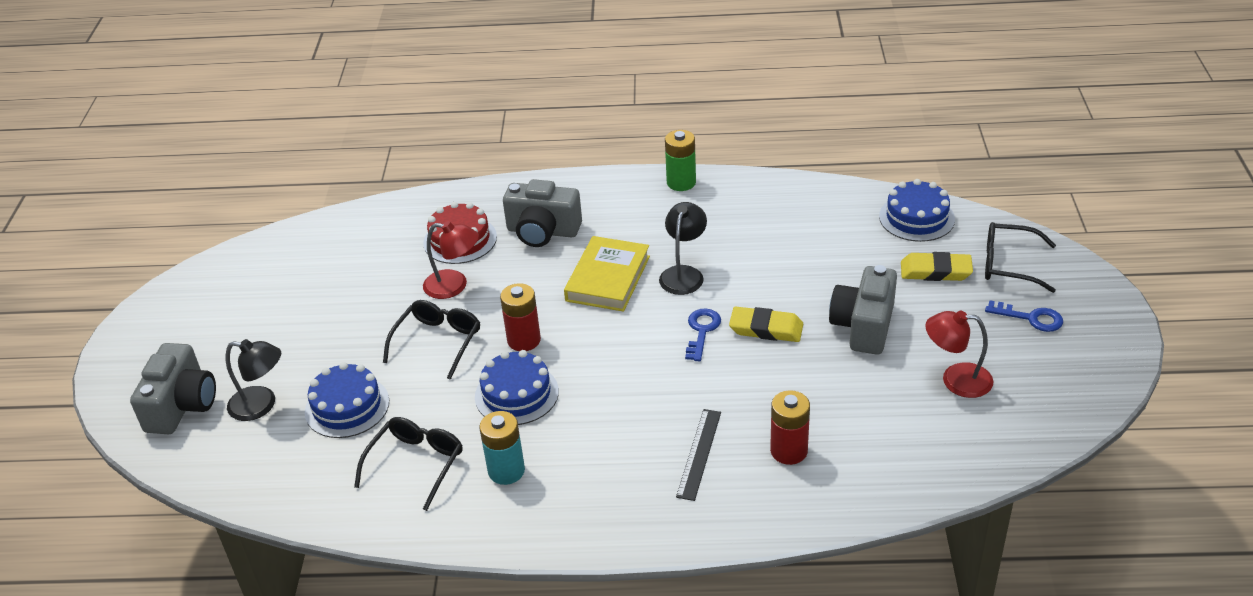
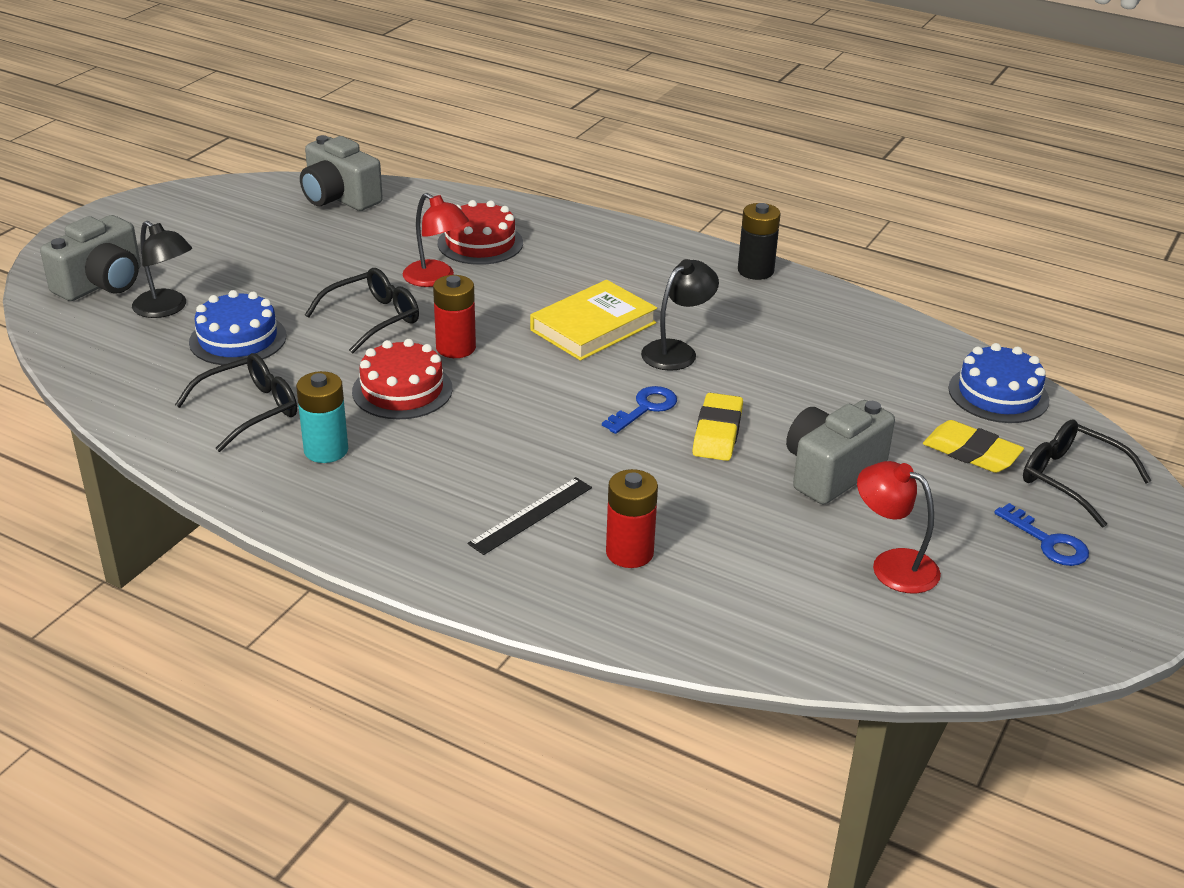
camera: 25 degrees right, 5 degrees down
(516, 394) = (402, 390): blue cake -> red cake
(542, 231) = (568, 264): grey camera -> grey camera (339, 198)
(681, 182) = (755, 271): green battery -> black battery
(766, 329) = (717, 432): yellow eraser -> yellow eraser turned 60 degrees clockwise

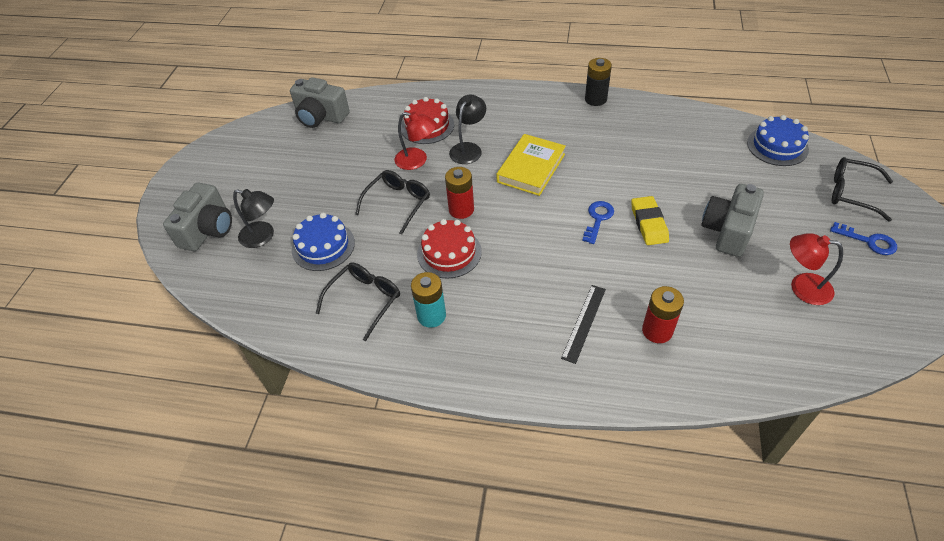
camera: 15 degrees left, 15 degrees up
(677, 351) = (589, 171): black lamp -> black lamp (468, 149)
(971, 452) = (790, 191): yellow eraser -> none

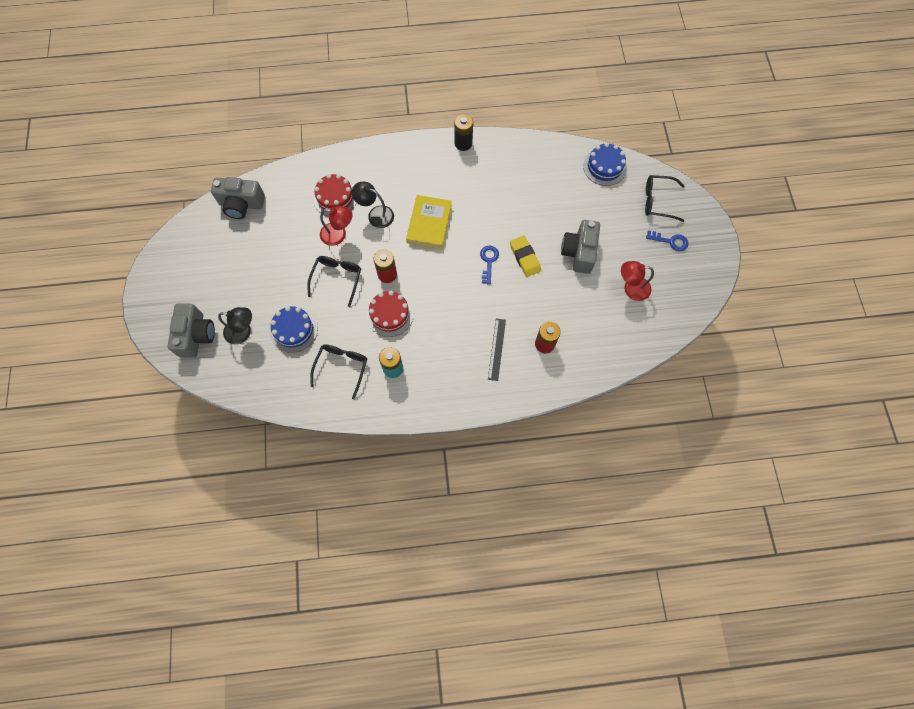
camera: 20 degrees left, 20 degrees up
(468, 149) = (376, 214): black lamp -> black lamp turned 75 degrees counterclockwise

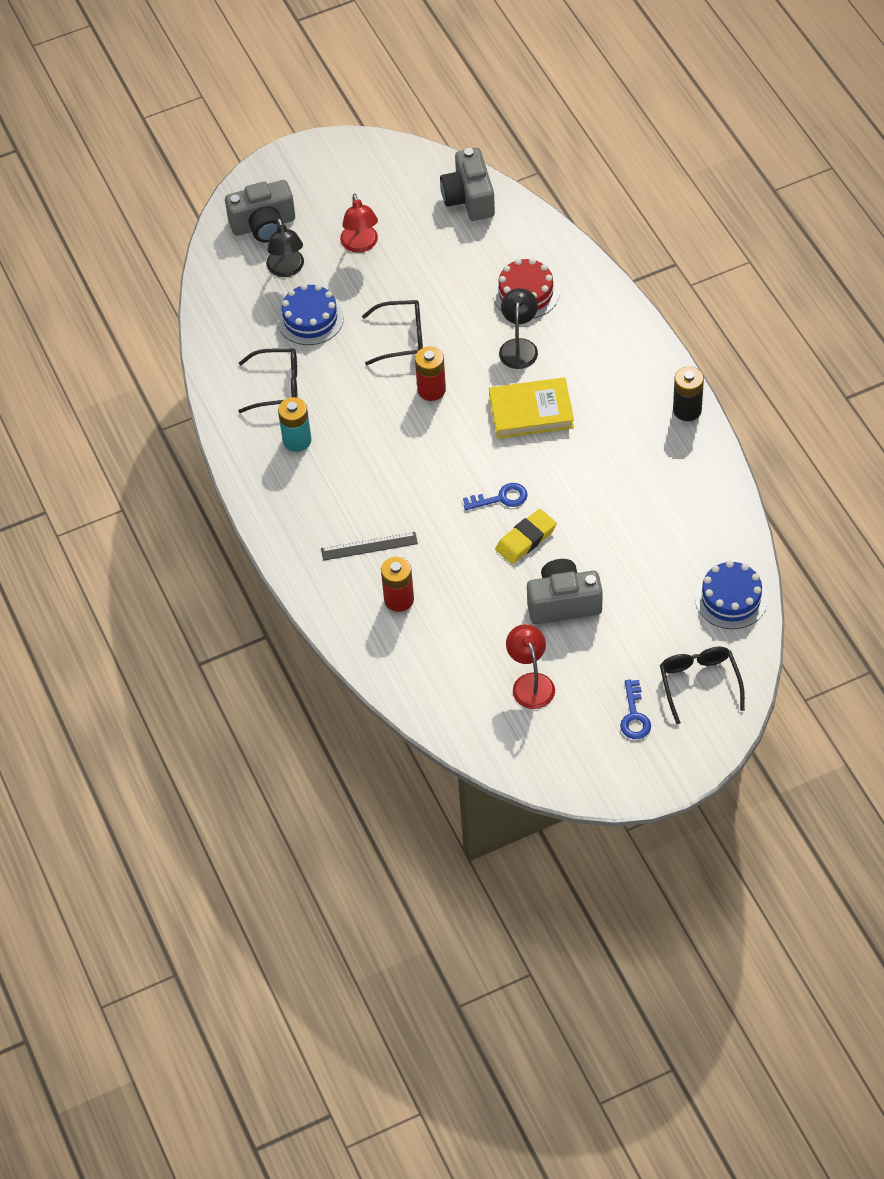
camera: 75 degrees right, 15 degrees down
(338, 234) = (469, 317): red lamp -> red lamp (360, 245)
(389, 314) = (373, 412): red cake -> none

